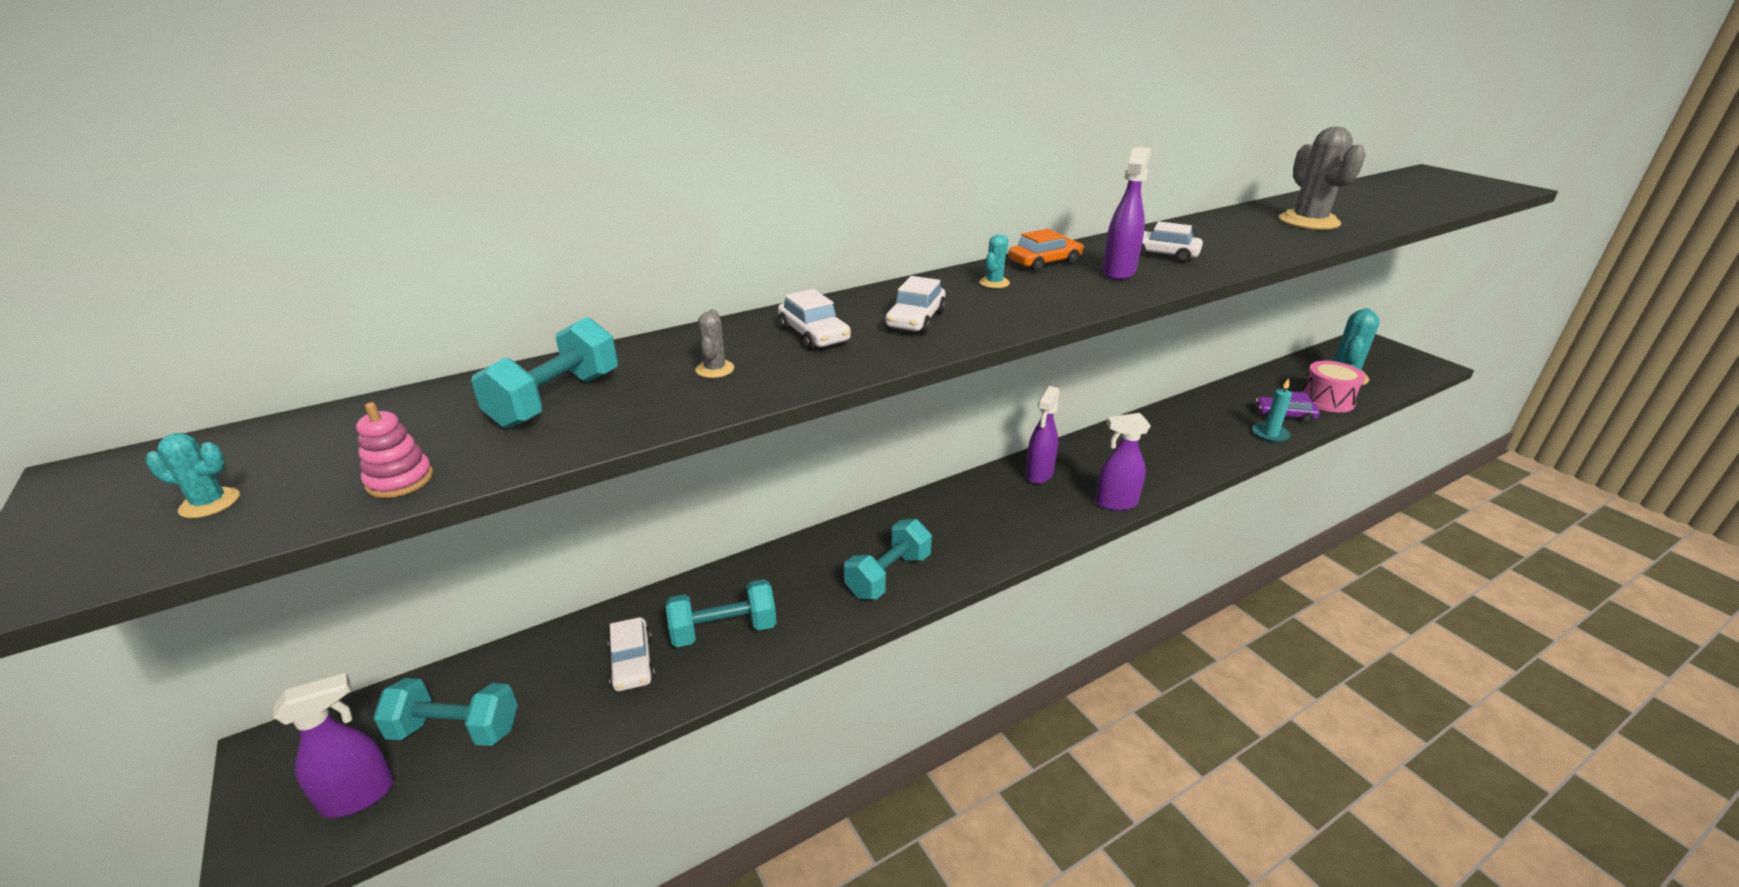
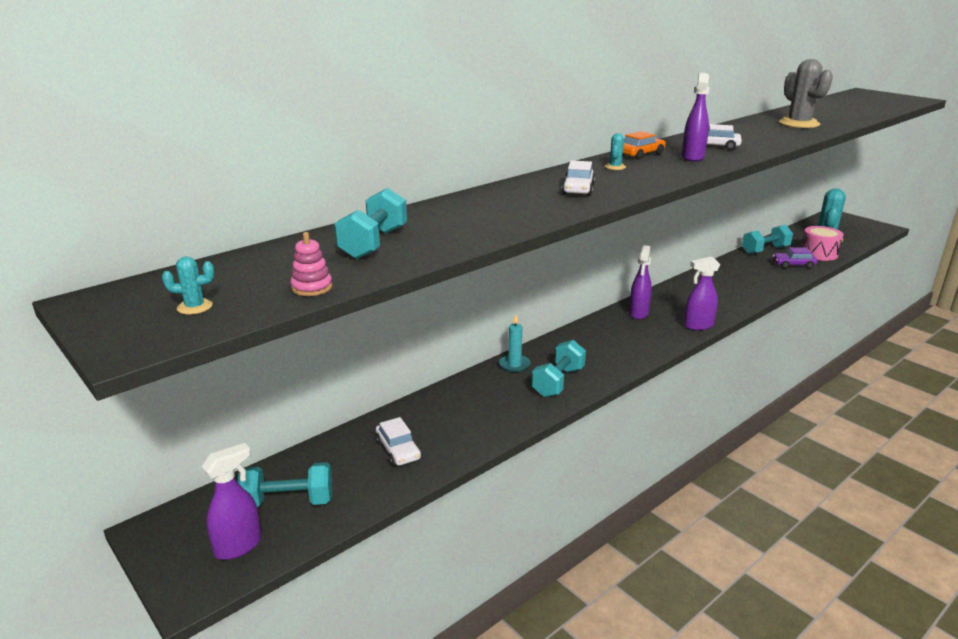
camera: 10 degrees left, 5 degrees down
(715, 369) = (466, 222): grey cactus -> none
(724, 630) = (455, 425): turquoise dumbbell -> turquoise dumbbell (765, 250)
(814, 335) = (517, 200): white car -> none
(1270, 434) = (787, 277): turquoise candle -> turquoise candle (514, 365)

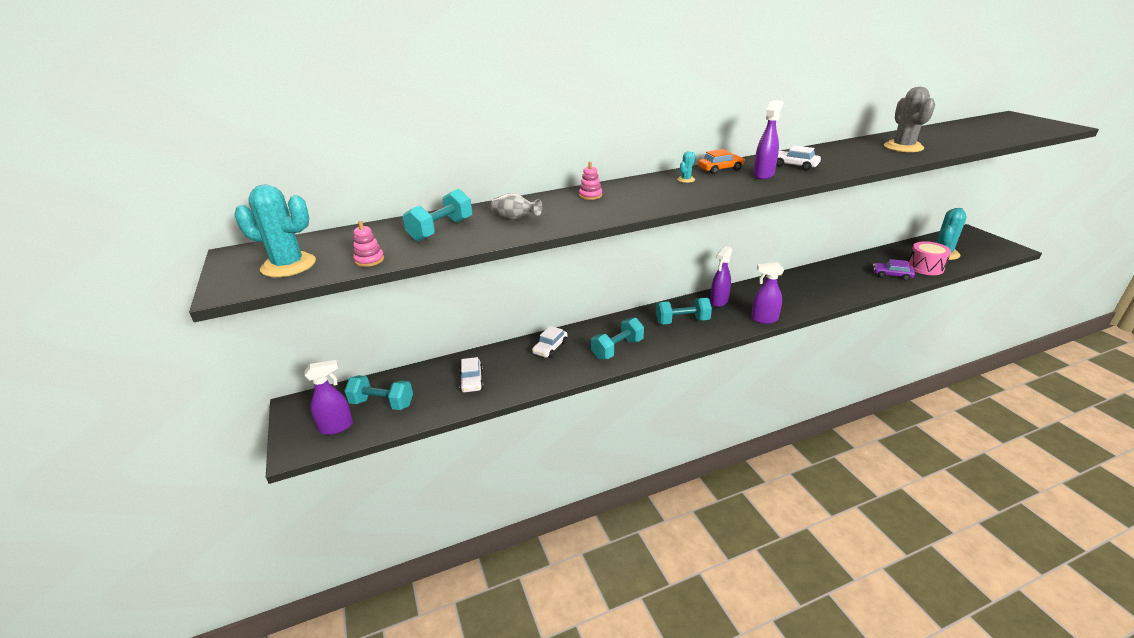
camera: 20 degrees right, 5 degrees up
(194, 307) = (288, 265): turquoise cactus -> turquoise cactus, size x2.25
(458, 222) = (515, 218): none -> grey vase
(514, 365) = (593, 330): turquoise candle -> none
(523, 191) = (590, 195): none -> pink stacking toy
(578, 189) = (634, 198): white car -> white car (550, 348)
(765, 250) = (873, 258): turquoise dumbbell -> turquoise dumbbell (682, 321)

